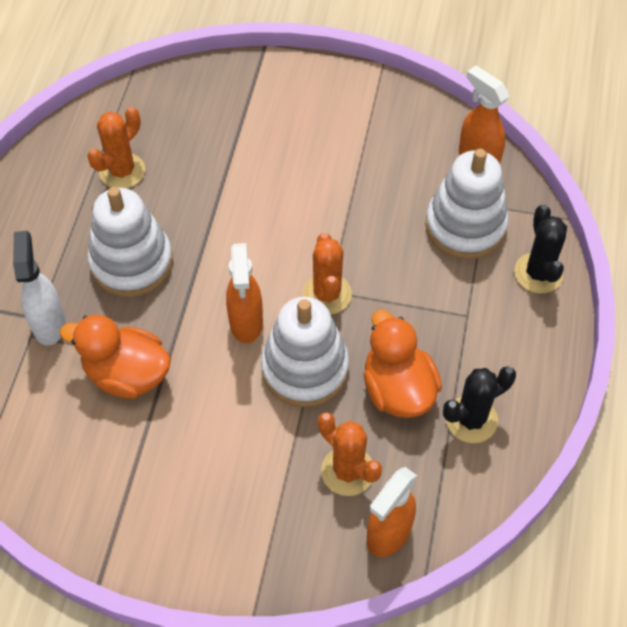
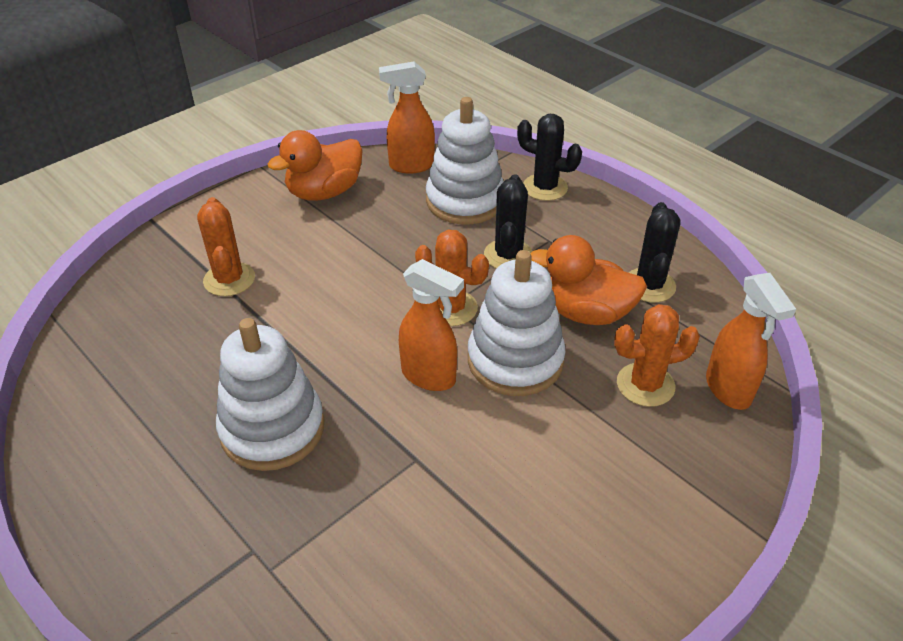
camera: 55 degrees left, 15 degrees down
(49, 323) = (272, 542): white spray bottle -> none
(122, 171) = (156, 382): orange cactus -> orange cactus (229, 279)
(127, 374) = (402, 501): orange duck -> orange duck (324, 192)
(421, 297) = (508, 255): none -> black cactus

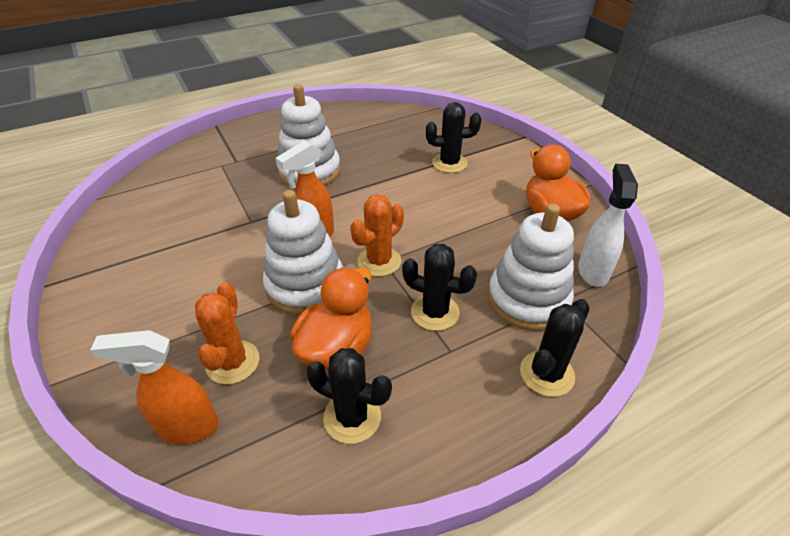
camera: 105 degrees right, 0 degrees up
(229, 279) = (449, 163): orange cactus -> black cactus
(411, 166) = (592, 271): orange spray bottle -> white spray bottle

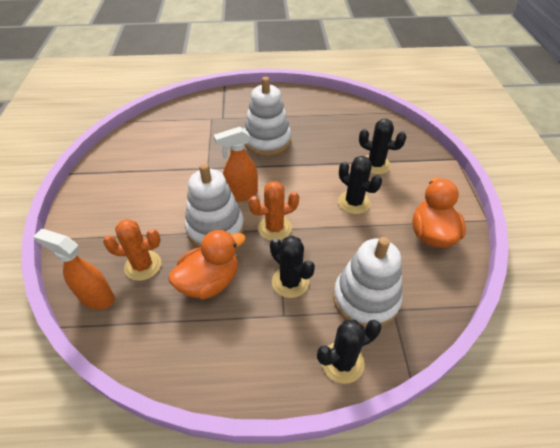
camera: 25 degrees right, 5 degrees up
(232, 362) = (143, 265): orange cactus -> orange cactus turned 60 degrees clockwise
(352, 417) = (192, 334): black cactus -> black cactus (354, 202)
(592, 271) = (434, 296): white spray bottle -> none

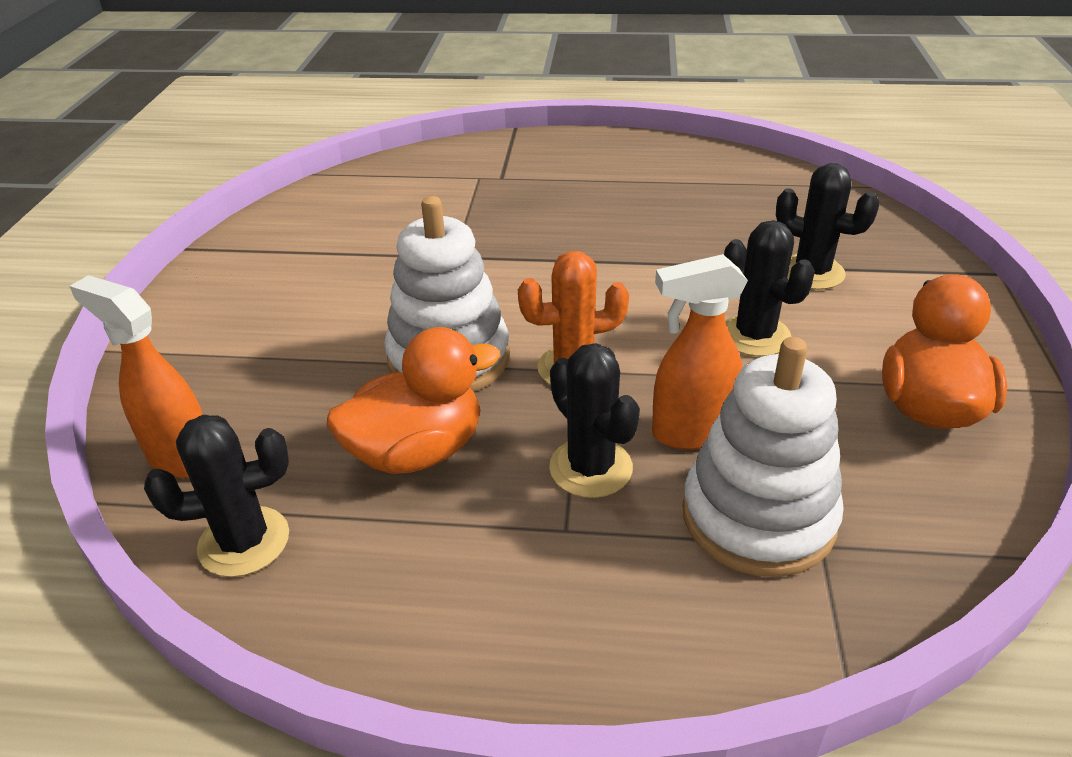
camera: 10 degrees right, 10 degrees down
(143, 265) = (287, 410): orange cactus -> none
(241, 194) = (514, 304): orange spray bottle -> orange spray bottle (690, 433)
(267, 141) = (584, 219): white stacking toy -> none
(342, 362) = (686, 637): black cactus -> black cactus (244, 541)

